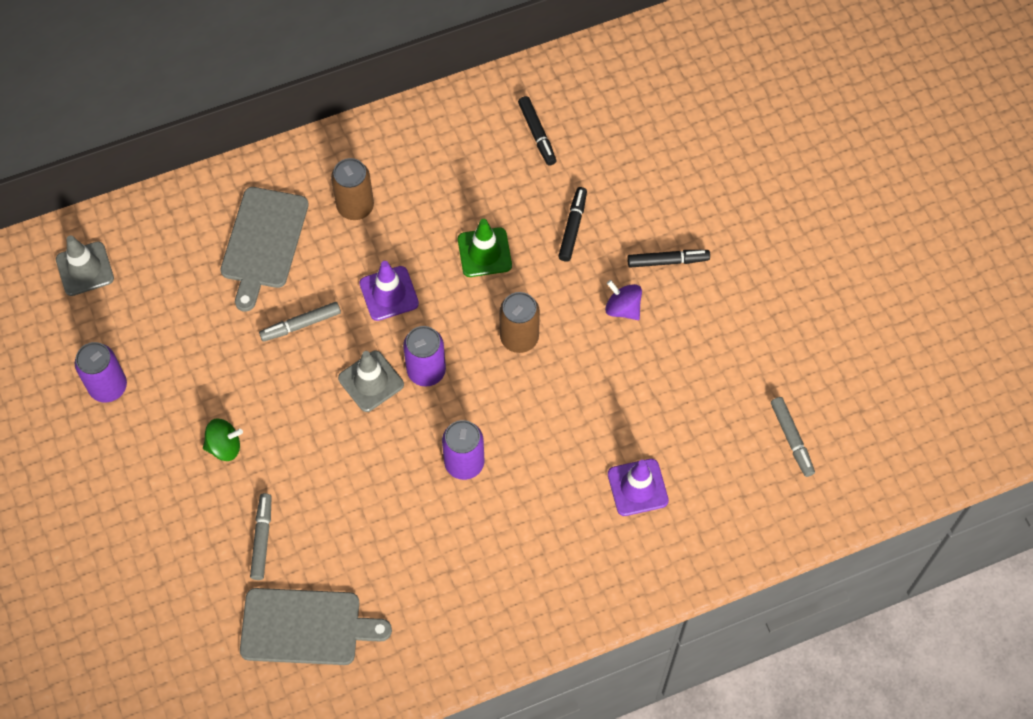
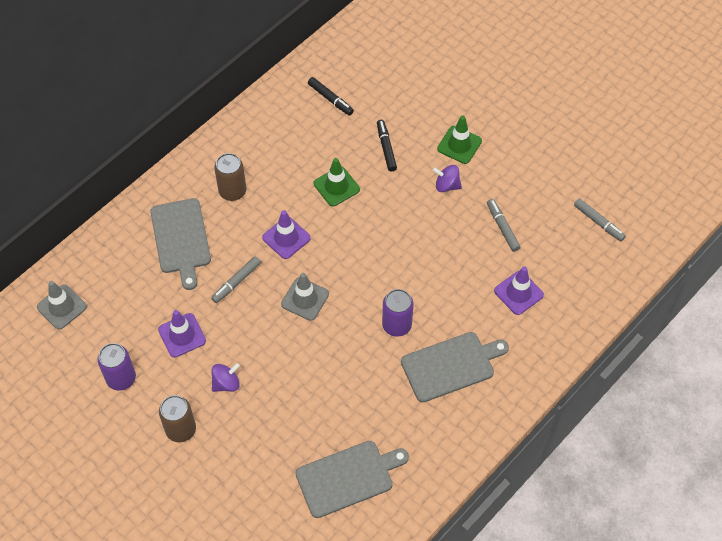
camera: 25 degrees left, 5 degrees down
(204, 364) = (182, 335): none -> purple traffic cone
(224, 446) = (226, 383): green spinning top -> purple spinning top
(262, 539) = (285, 433): grey marker -> grey marker (502, 227)
(426, 371) = (339, 277): purple can -> none
(503, 543) = (451, 365): none -> grey cutting board
(519, 337) = (389, 231): brown can -> brown can (181, 429)
(667, 261) = (459, 145): black marker -> green traffic cone

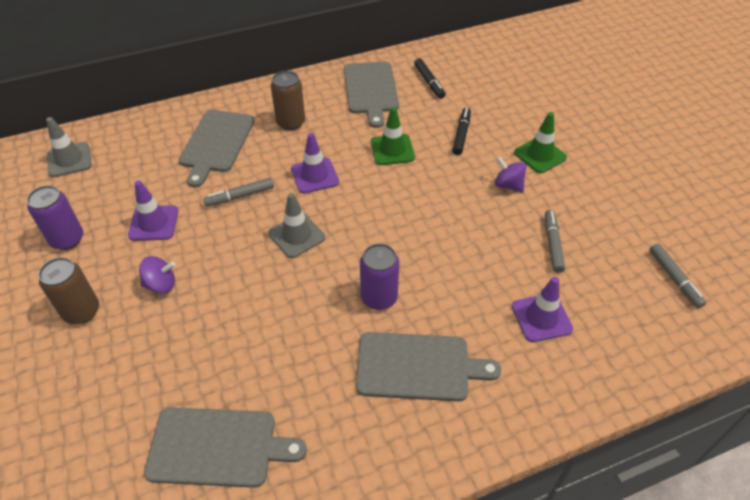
camera: 25 degrees right, 10 degrees down
(283, 128) = (371, 90): none -> grey cutting board

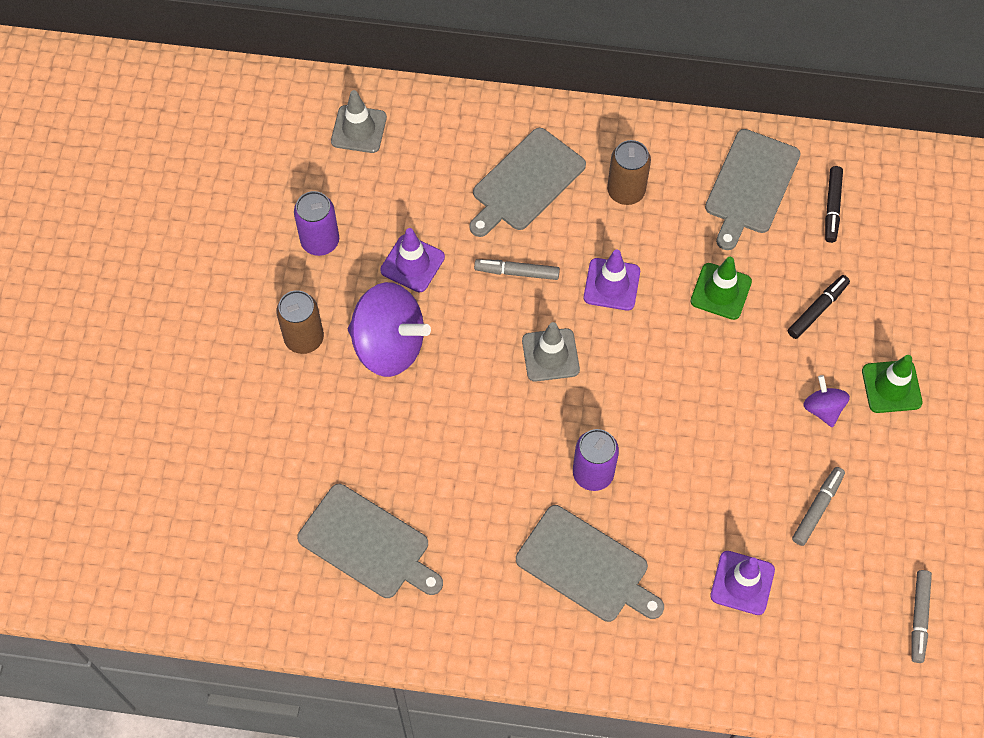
camera: 30 degrees right, 15 degrees up
(161, 284) = (389, 345): purple spinning top -> purple spinning top, size x2.05

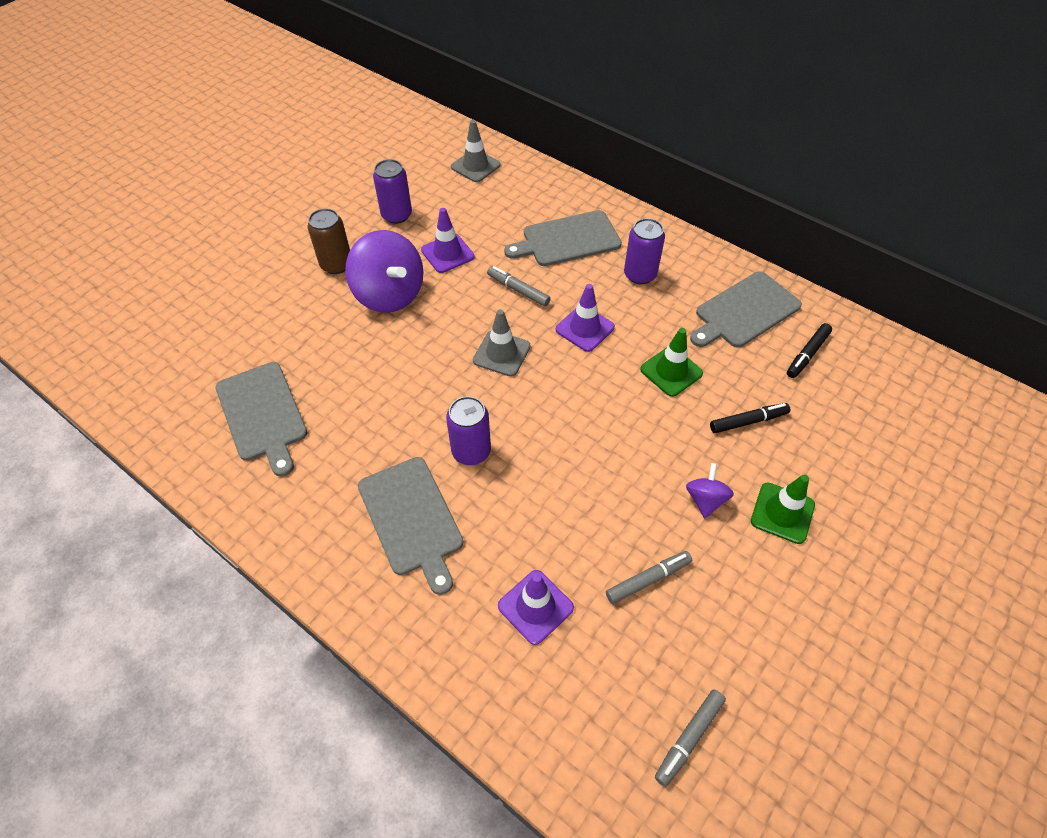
camera: 30 degrees right, 10 degrees down
(626, 191) = (640, 274): brown can -> purple can

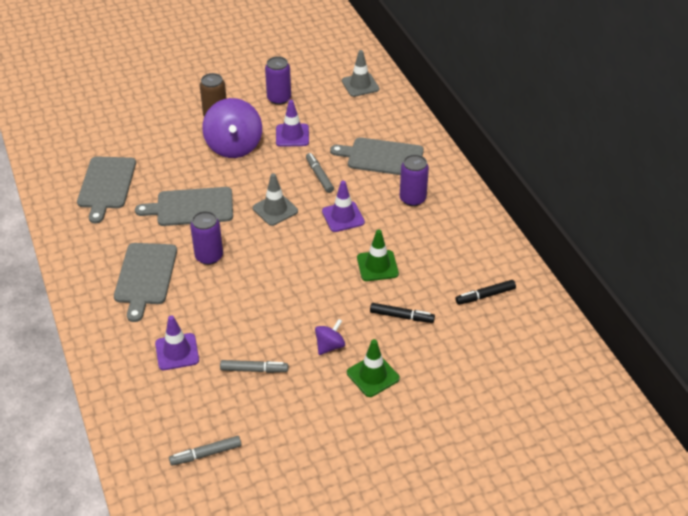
camera: 30 degrees right, 10 degrees down
(745, 311) = (466, 251): grey cutting board -> grey cutting board (191, 207)

